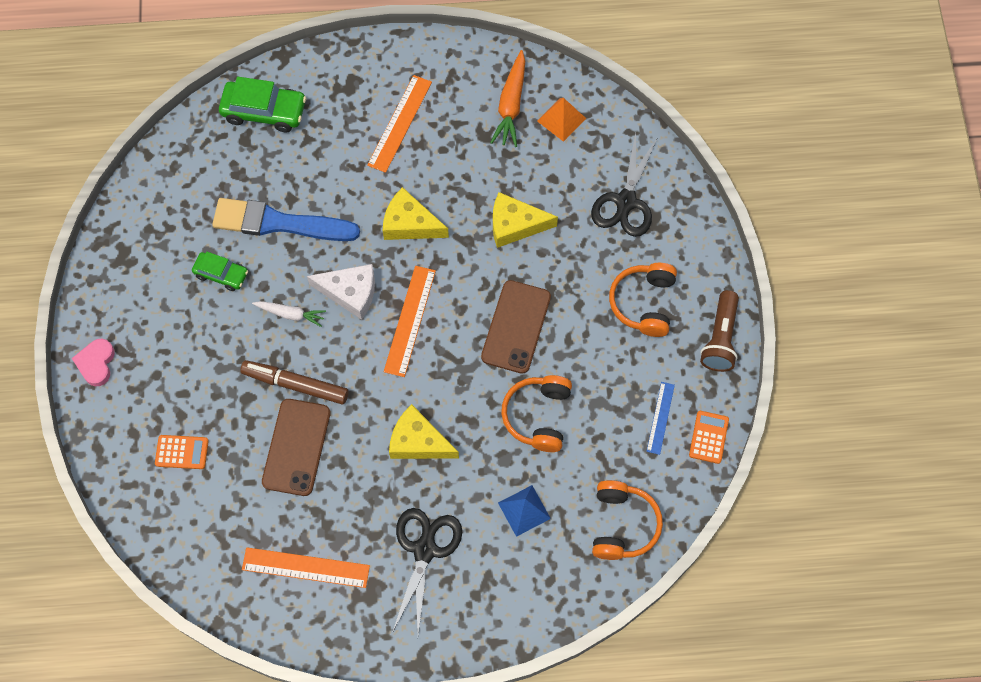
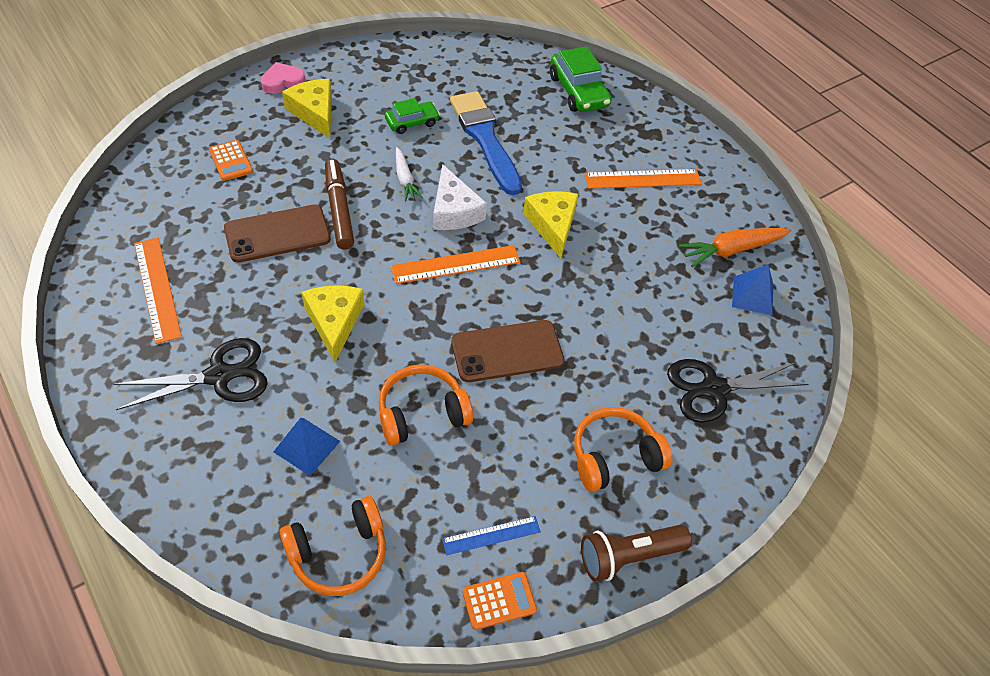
camera: 55 degrees right, 15 degrees down
(221, 274) = (412, 122): green car -> green car turned 105 degrees counterclockwise
(515, 225) = (614, 305): yellow cheese -> yellow cheese (314, 112)
(561, 119) = (753, 295): orange pyramid -> blue pyramid

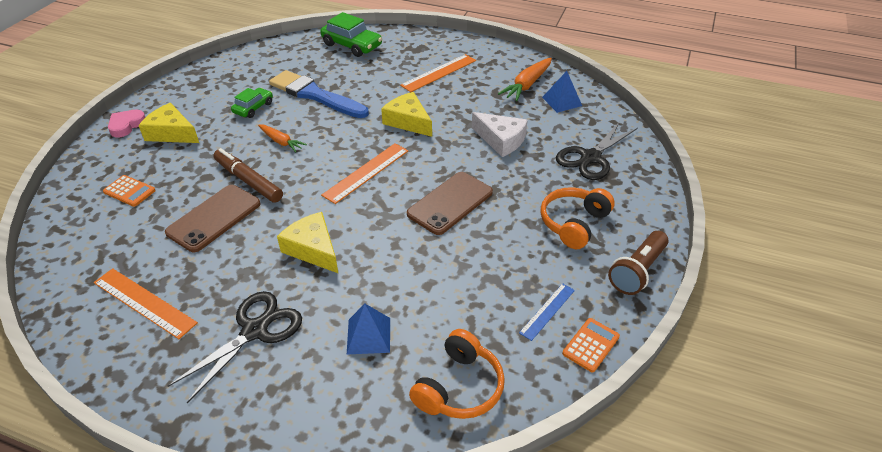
camera: 30 degrees left, 10 degrees down
(405, 179) = (281, 142): white carrot -> orange carrot
(421, 413) = (430, 268): orange headphones -> none
(454, 211) = (334, 143): white cheese -> white cheese (501, 140)

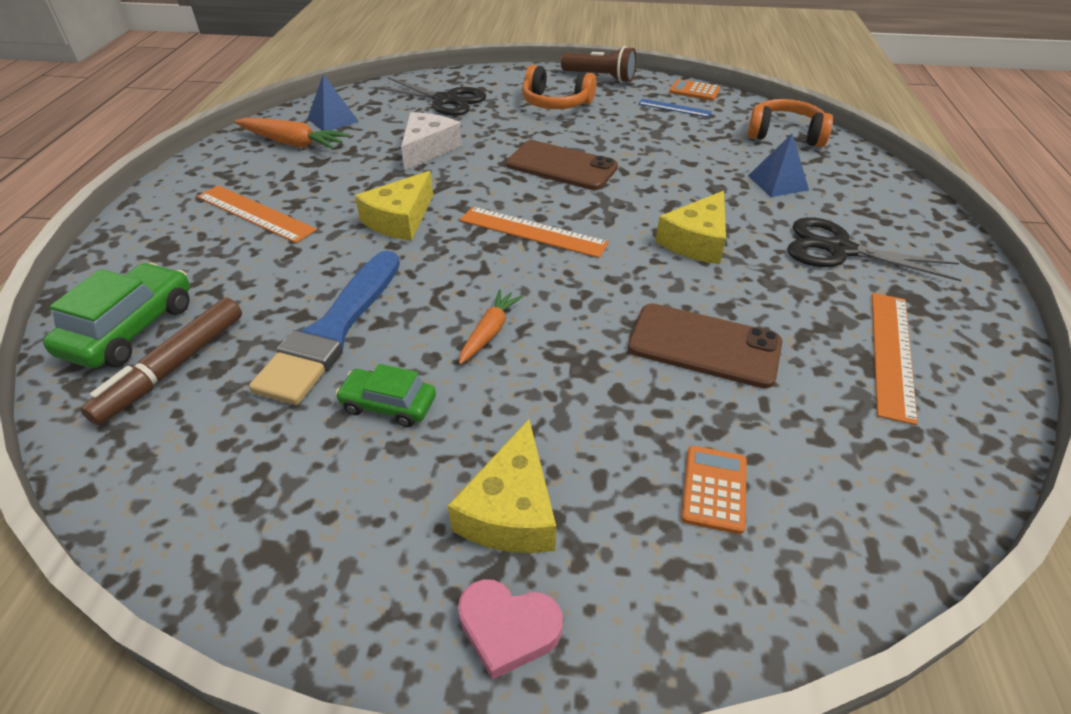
camera: 105 degrees left, 0 degrees up
(249, 181) = (605, 337): brown marker -> brown marker (174, 367)

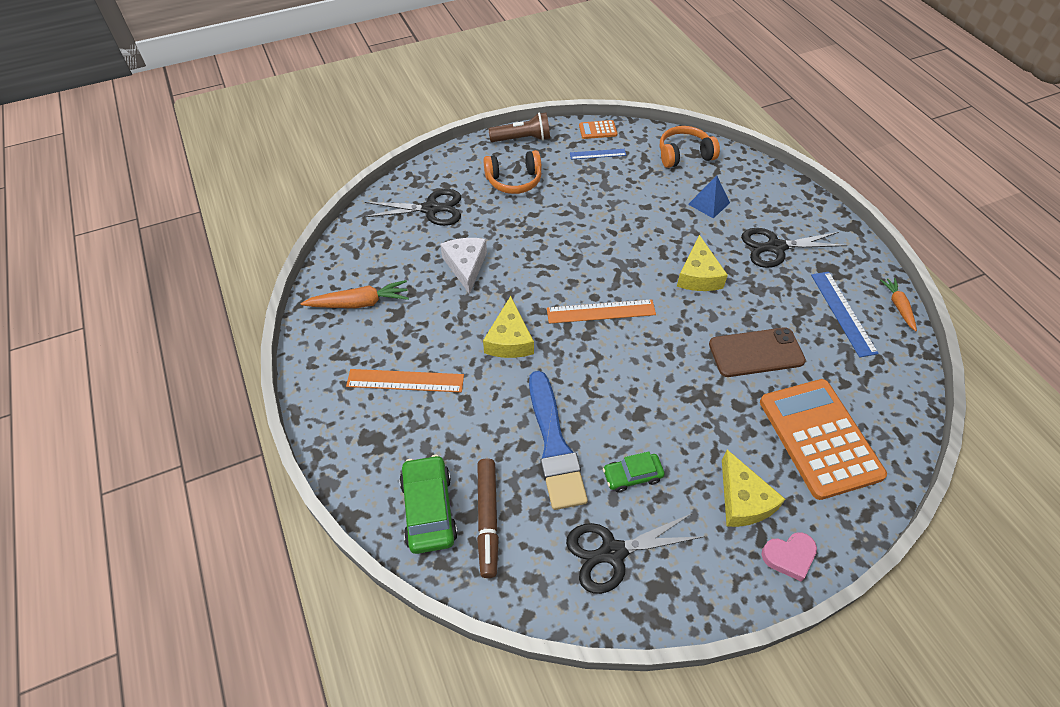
camera: 30 degrees left, 10 degrees up
(264, 478) = (612, 552): none -> black scissors
(333, 120) = (365, 265): blue pyramid -> none
(489, 332) = (642, 400): orange carrot -> orange carrot (898, 306)
(561, 166) = (570, 244): brown phone -> none
(714, 489) = (819, 438): orange calculator -> orange calculator, size x2.39
(891, 353) = (842, 313): orange ruler -> blue ruler

